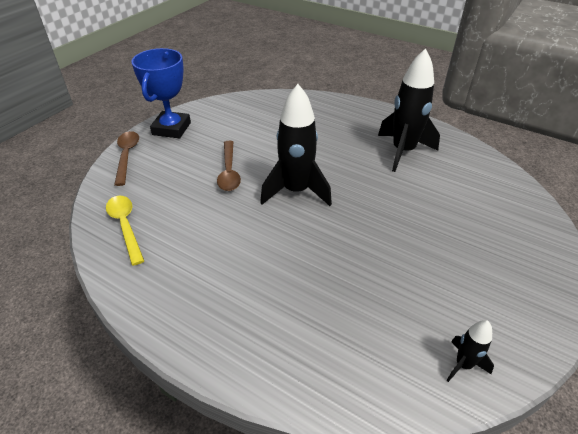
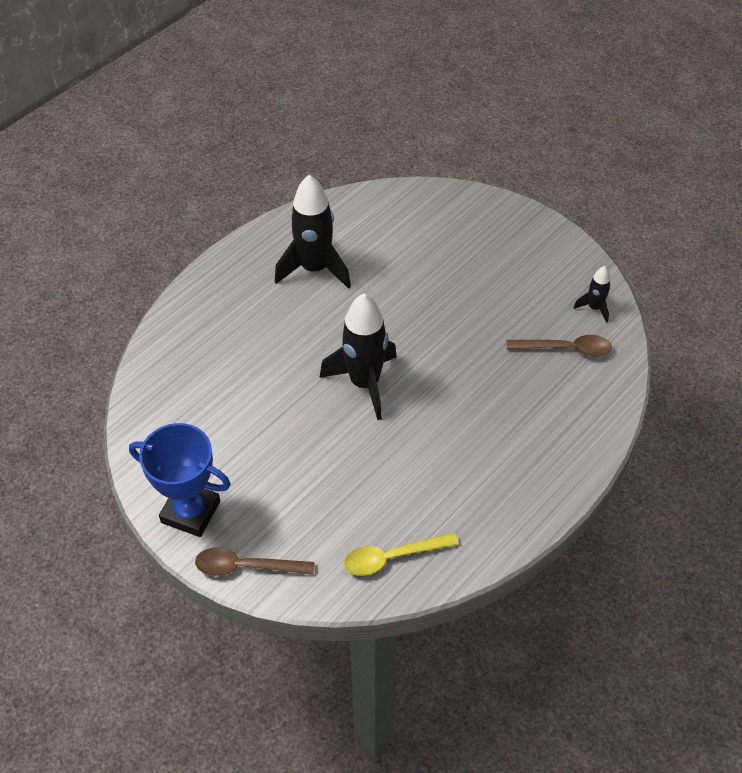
camera: 80 degrees left, 10 degrees up
(229, 172) = (312, 447): brown spoon -> brown spoon (566, 349)

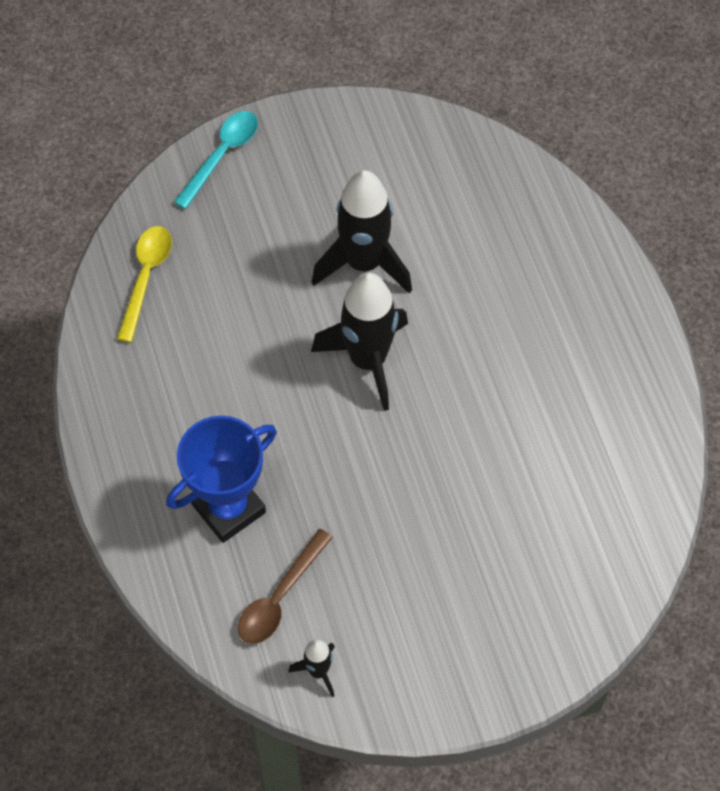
camera: 120 degrees right, 10 degrees up
(190, 512) = (312, 136): blue trophy -> blue trophy (228, 508)
(246, 566) = (222, 155): brown spoon -> turquoise spoon
(314, 268) = (569, 394): black rocket -> black rocket (364, 263)

